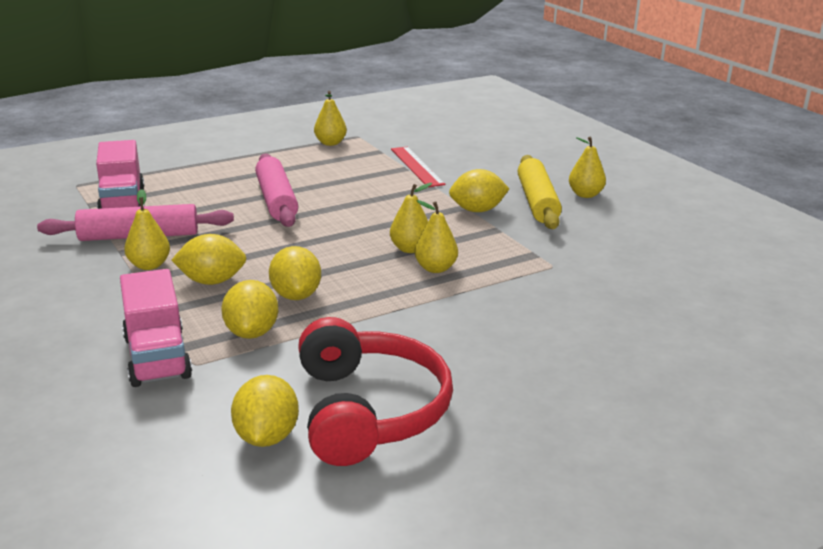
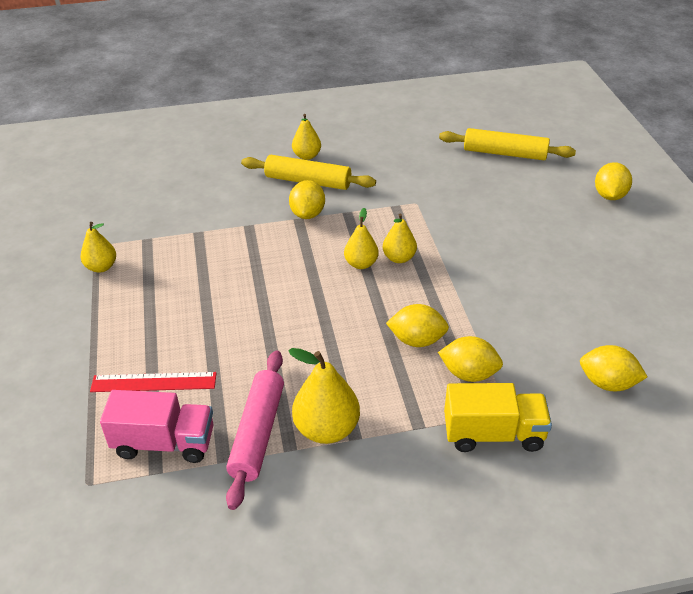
camera: 70 degrees left, 15 degrees up
(149, 265) = (326, 429): yellow pear -> yellow pear, size x1.59
(157, 357) = (493, 434): pink truck -> yellow truck
(212, 281) = (374, 388): yellow lemon -> yellow lemon (609, 196)
(276, 200) = (224, 325): pink rolling pin -> none
(369, 410) = (583, 329): red headphones -> none
(417, 166) = (197, 225): red ruler -> red ruler (154, 382)
(738, 315) = (504, 153): none -> yellow rolling pin

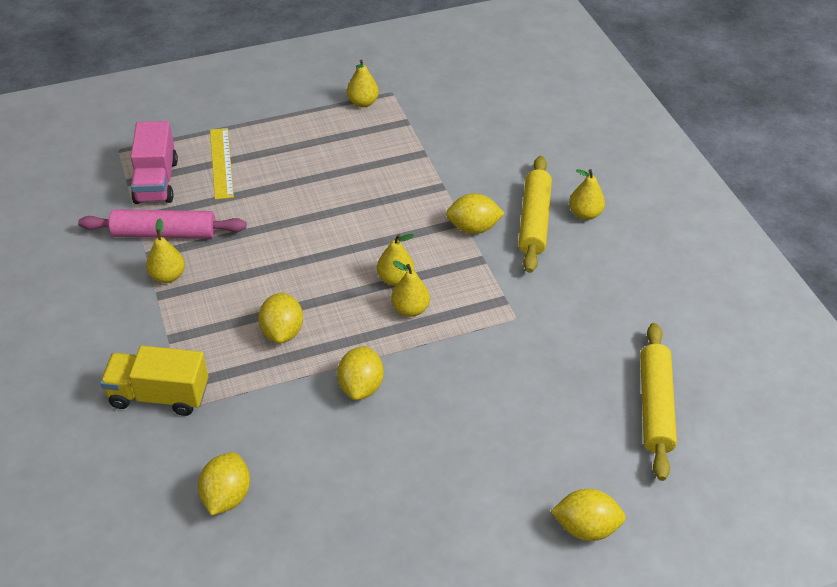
camera: 80 degrees right, 5 degrees up
(154, 382) = (221, 163): red ruler -> yellow ruler
(326, 429) = (168, 276): yellow pear -> yellow pear, size x0.63
(469, 373) = (237, 375): yellow lemon -> yellow lemon (361, 386)
(493, 434) = (159, 395): yellow truck -> yellow truck turned 105 degrees clockwise

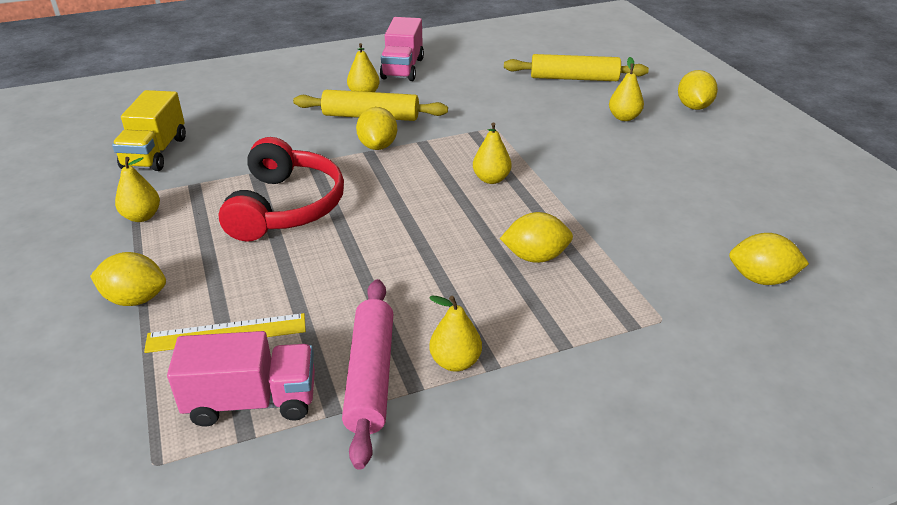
camera: 90 degrees left, 10 degrees down
(159, 395) = (654, 345): yellow truck -> yellow truck (155, 153)
(361, 386) = (596, 204): yellow lemon -> yellow lemon (135, 299)
(371, 176) = (286, 207): none -> red headphones
(395, 279) = (450, 188): yellow pear -> yellow pear (624, 117)
(655, 243) = (402, 68): none -> pink truck

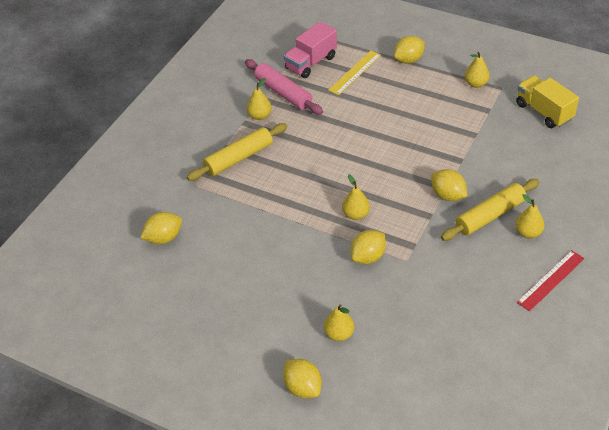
camera: 140 degrees right, 10 degrees up
(286, 207) = (426, 129): red headphones -> none
(402, 68) = (550, 280): pink truck -> red ruler
(535, 257) = (279, 180): yellow lemon -> yellow lemon (368, 257)
(574, 78) = (422, 363): yellow rolling pin -> yellow rolling pin (239, 158)

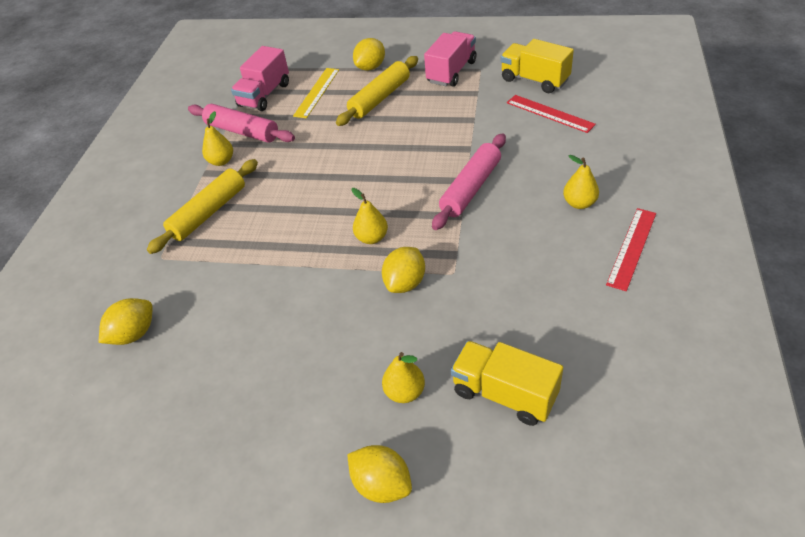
camera: 15 degrees left, 0 degrees up
(407, 356) = (504, 394): none -> yellow truck
(448, 195) = (470, 188): yellow lemon -> pink rolling pin
(476, 84) = (451, 72): yellow pear -> pink truck
(490, 215) = (528, 197): yellow rolling pin -> yellow rolling pin (379, 98)
(541, 147) = (549, 113): none -> red ruler

